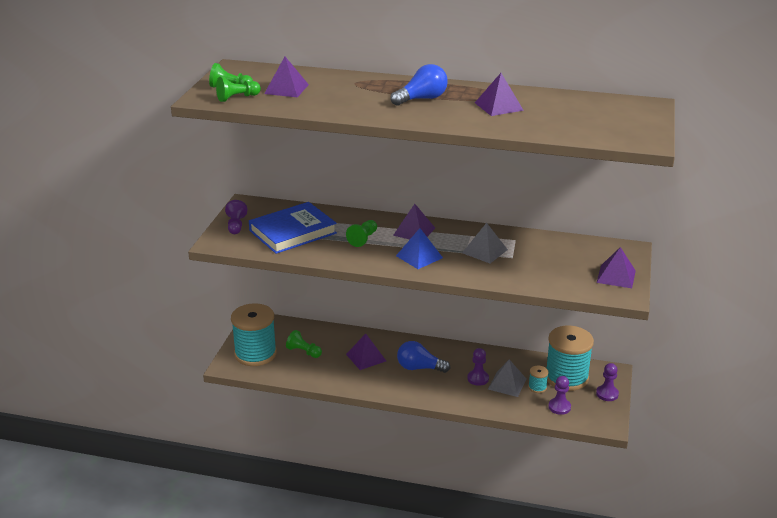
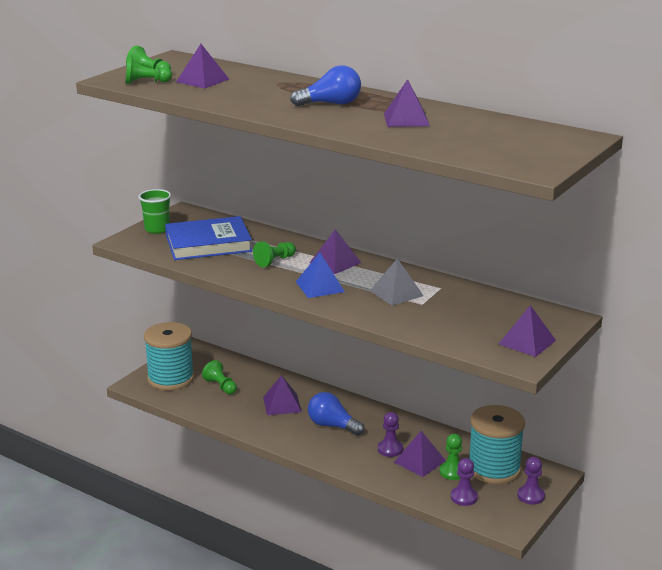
camera: 20 degrees right, 5 degrees down
(236, 225) = (157, 229): purple pawn -> green cup
(507, 384) = (420, 461): grey pyramid -> purple pyramid
(537, 387) = (452, 472): turquoise spool -> green pawn

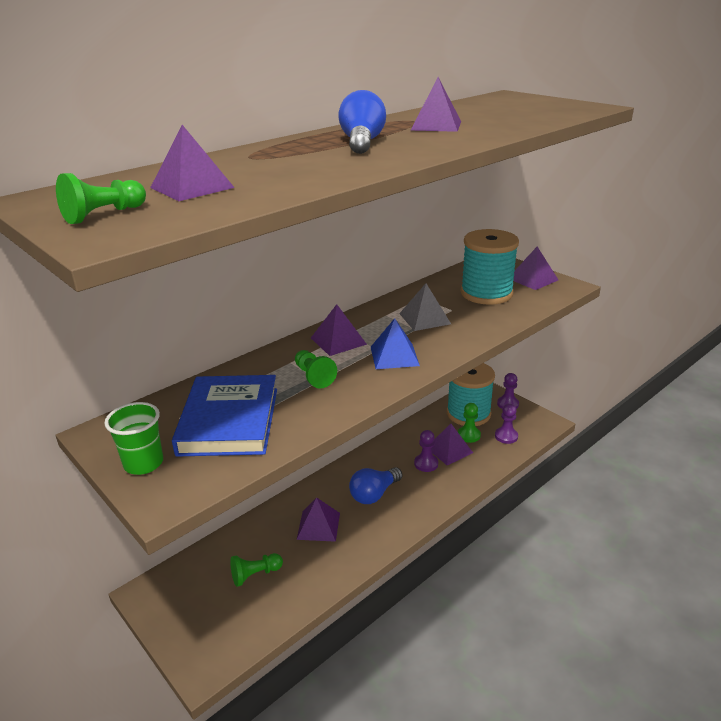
camera: 75 degrees left, 5 degrees up
(145, 82) = (156, 218): green pawn -> none
(171, 378) = (210, 625): turquoise spool -> turquoise spool (486, 293)

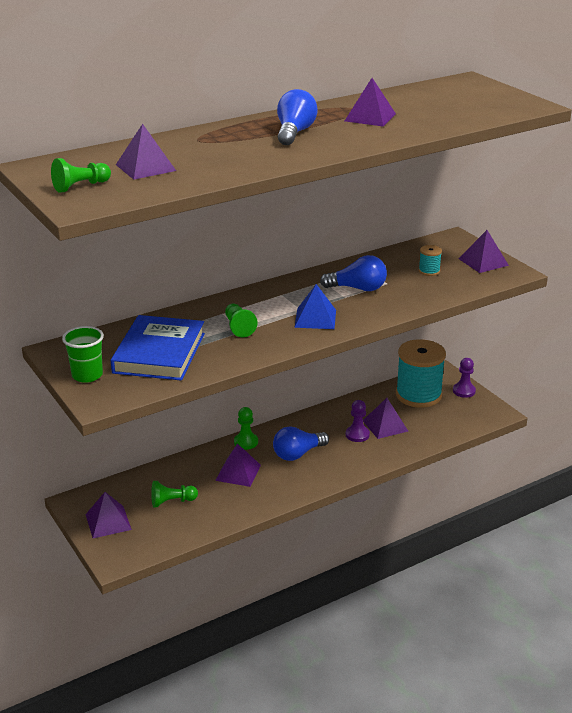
camera: 10 degrees right, 0 degrees up
(338, 341) = (270, 300): purple pyramid -> purple pyramid (108, 522)
(425, 318) = (358, 288): grey pyramid -> blue light bulb
(469, 435) = (410, 415): green pawn -> green pawn (246, 442)
(486, 293) = (429, 271): turquoise spool -> turquoise spool, size x0.42
(506, 436) = (448, 420): purple pawn -> none

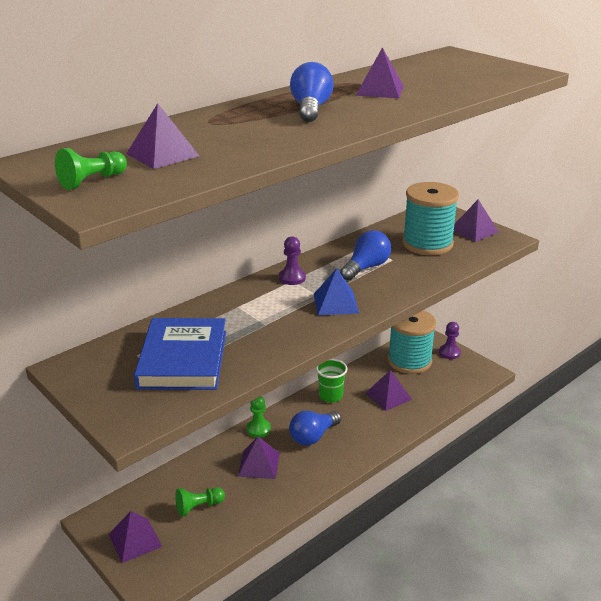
camera: 10 degrees left, 0 degrees up
(87, 375) = (108, 395): green cup -> green cup (330, 396)
(238, 327) = (260, 321): green pawn -> none
(357, 435) = (365, 409): purple pawn -> purple pawn (292, 278)
(358, 288) = (366, 267): blue light bulb -> blue light bulb turned 45 degrees counterclockwise
(429, 271) = (427, 244): turquoise spool -> turquoise spool, size x2.38

